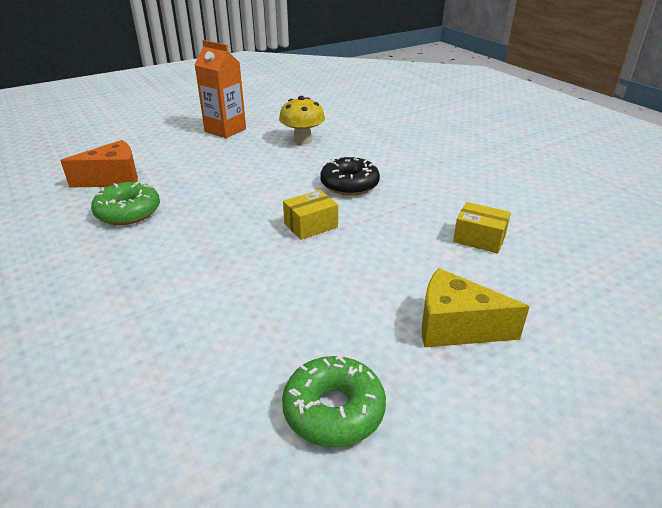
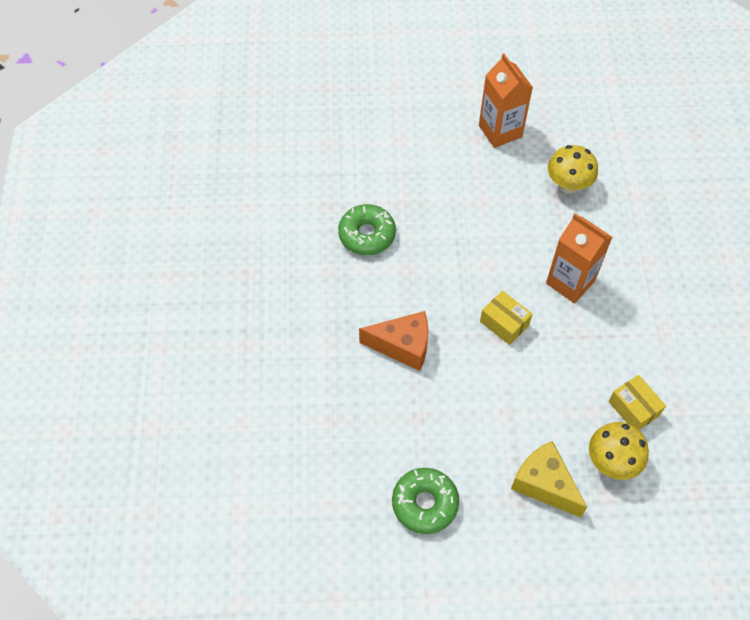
camera: 30 degrees right, 25 degrees up
(113, 179) = (369, 177): orange cheese -> orange cheese (403, 346)
(311, 225) = (504, 323): yellow box -> yellow box turned 45 degrees clockwise
(349, 185) = (570, 282): black donut -> orange carton
(501, 282) = (612, 462): none -> yellow mushroom

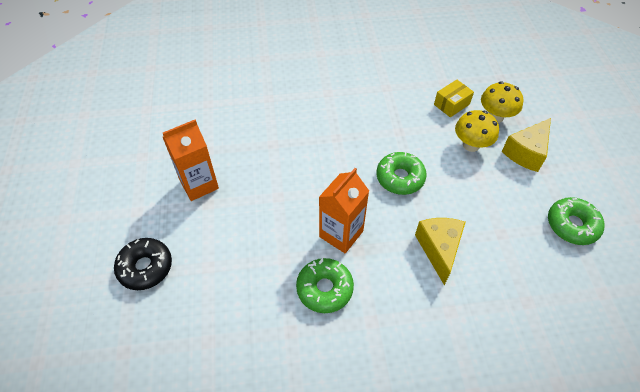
camera: 95 degrees left, 5 degrees down
(403, 346) = (439, 249): orange cheese -> yellow cheese
(404, 95) = (145, 267): none -> black donut
(504, 323) = (400, 178): yellow box -> green donut
(568, 185) = (259, 137): yellow mushroom -> yellow mushroom (471, 145)
(570, 282) = (354, 137): orange carton -> orange carton (341, 234)

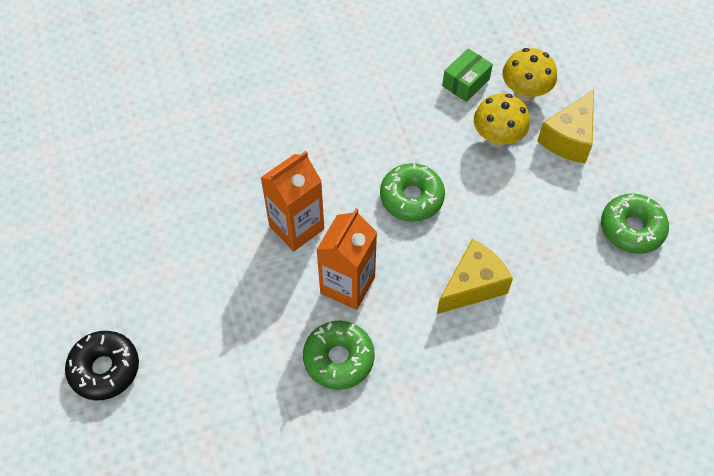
camera: 10 degrees left, 5 degrees up
(199, 184) = (148, 247): orange carton -> orange carton (296, 227)
(439, 249) = (472, 286): yellow cheese -> yellow cheese turned 60 degrees clockwise
(451, 104) = (466, 83): yellow box -> green box

